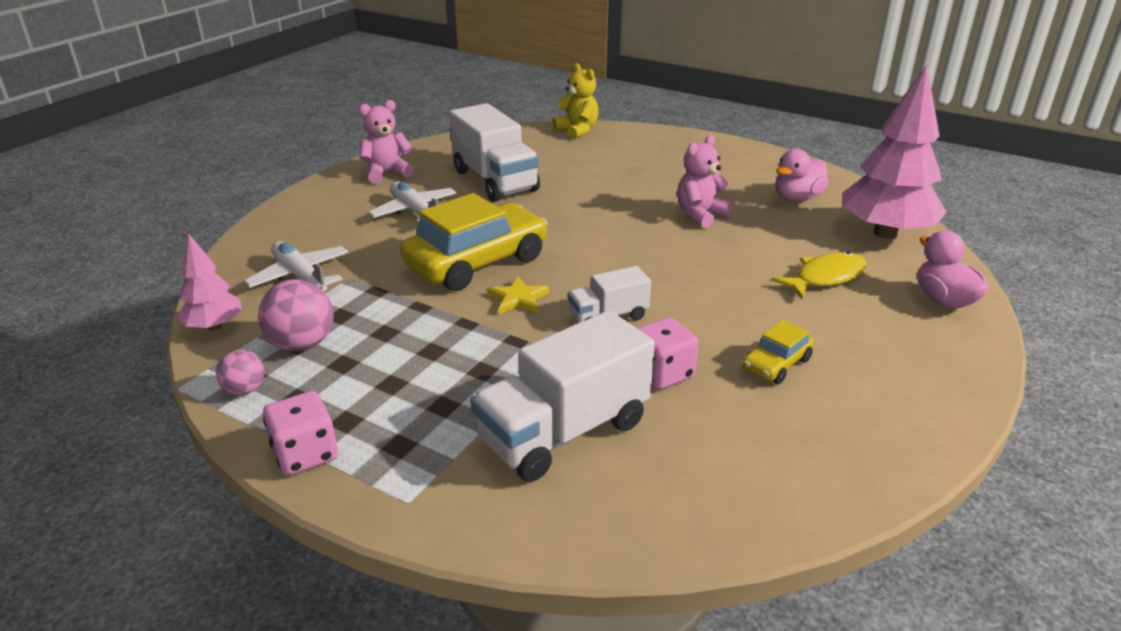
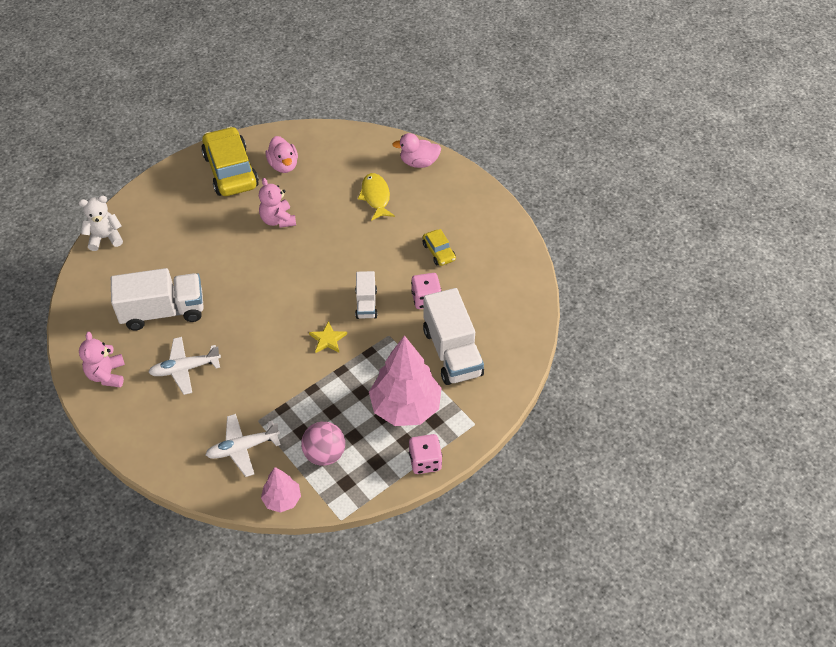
camera: 70 degrees left, 20 degrees up
(245, 390) = (358, 485): pink ball -> none
(477, 262) = (275, 349): yellow car -> yellow car (230, 171)
(577, 131) = (105, 238): yellow teddy bear -> white teddy bear
(885, 233) = (345, 149): pink tree -> pink tree (405, 407)

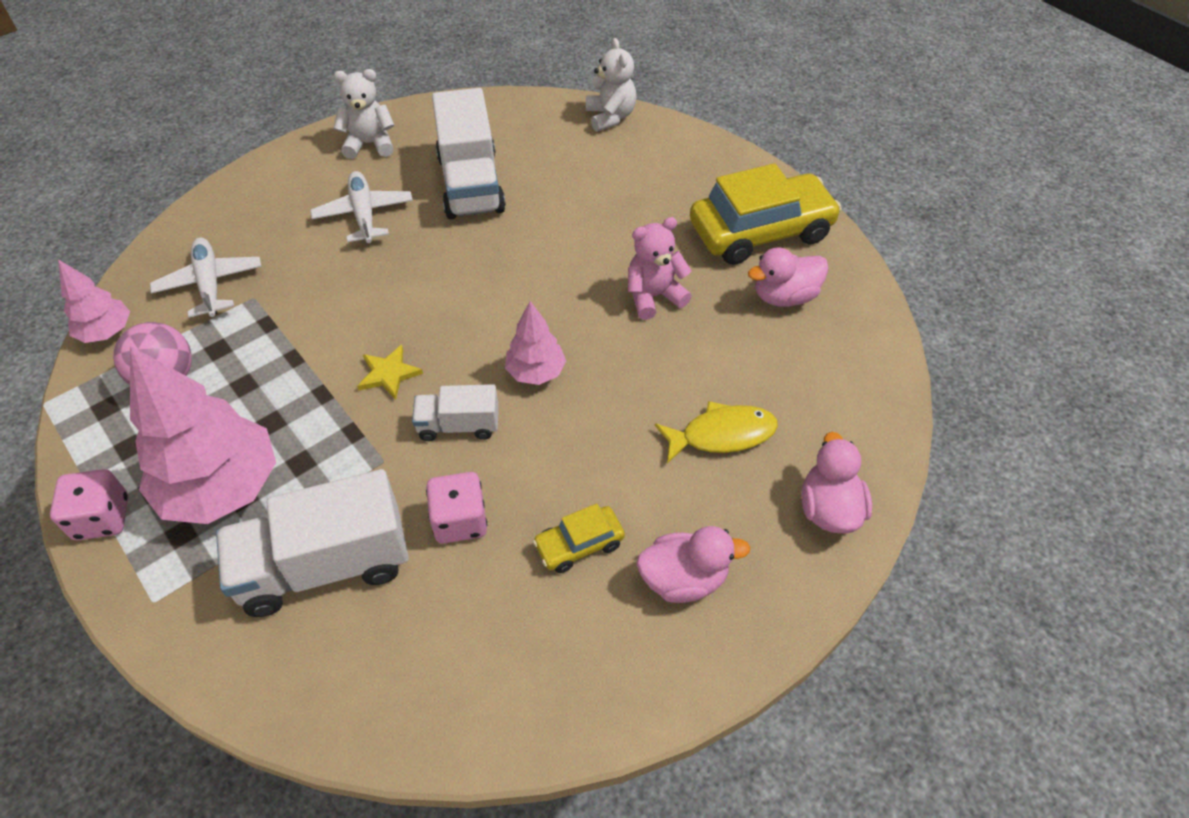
camera: 90 degrees right, 0 degrees up
(107, 375) = (370, 144): pink teddy bear -> white teddy bear
(331, 271) = (536, 372): none -> pink tree
(456, 215) = (683, 579): none -> pink duck

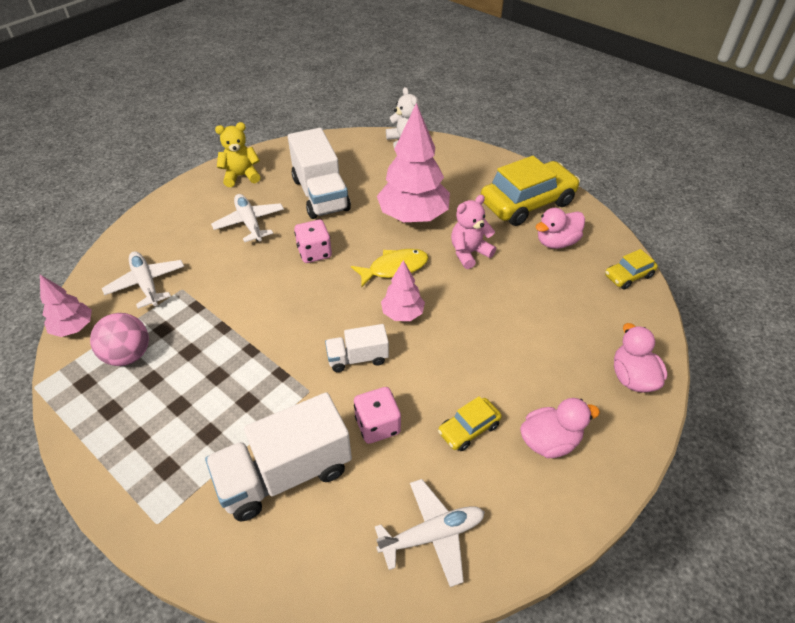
camera: 10 degrees left, 5 degrees down
(102, 518) = (101, 466): pink dice -> pink dice (314, 252)
(222, 488) = (191, 429): pink tree -> pink tree (413, 216)
(370, 144) = (241, 176): white teddy bear -> yellow teddy bear
(389, 374) = (297, 329): yellow star -> none
(491, 676) = (432, 535): none -> white plane
(722, 435) = (544, 338): yellow fish -> yellow fish (394, 268)
(873, 360) = (628, 276): none -> yellow car

